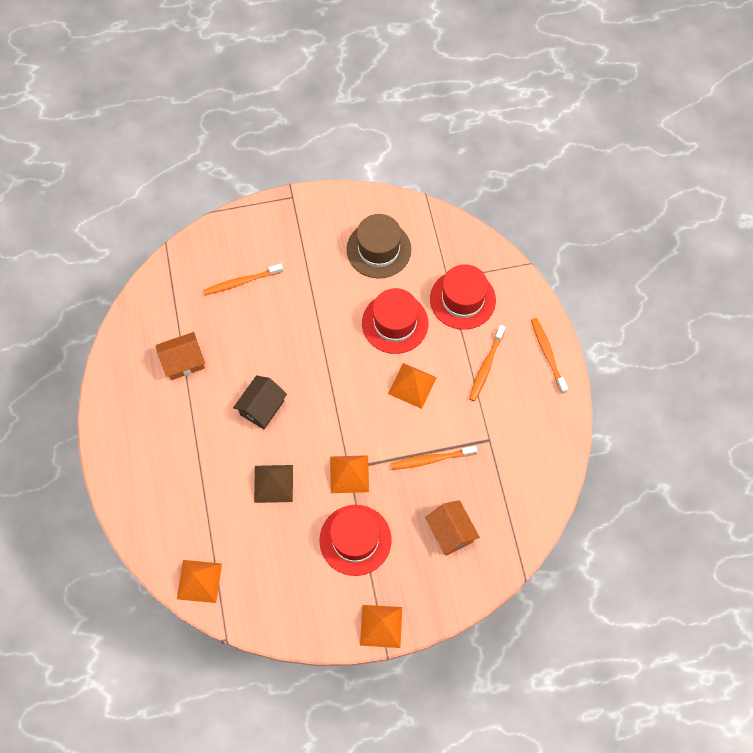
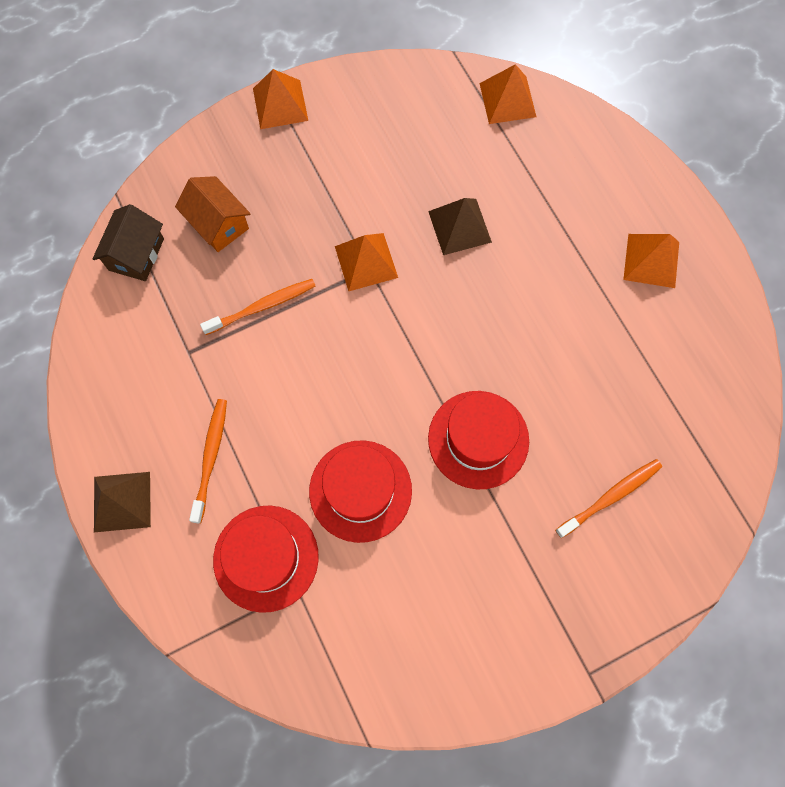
camera: 165 degrees right, 5 degrees up
(183, 362) = (642, 353): orange house -> none
(262, 408) = (509, 317): brown house -> brown house (136, 254)
(355, 540) = (336, 187): red hat -> red hat (478, 439)
(378, 249) = (418, 612): brown hat -> none
(412, 385) = (311, 401): orange pyramid -> orange pyramid (651, 260)
(547, 354) = (122, 501): orange toothbrush -> brown pyramid

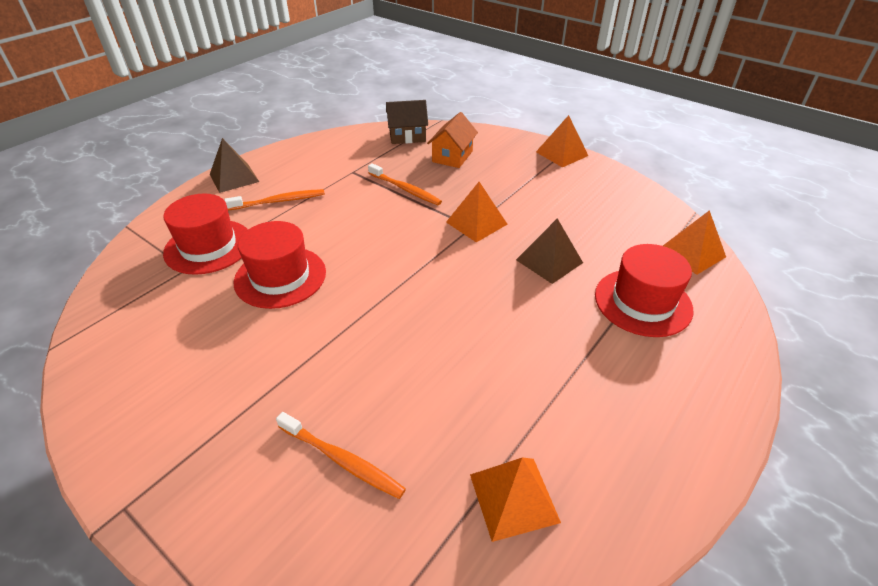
camera: 65 degrees right, 30 degrees down
(478, 439) = (358, 333): red hat -> red hat (642, 302)
(651, 260) = (638, 408): orange pyramid -> orange pyramid (514, 497)

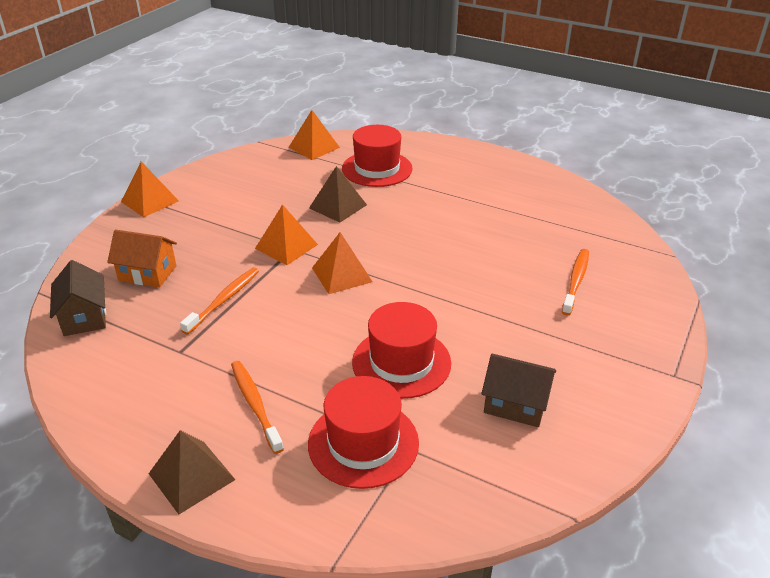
camera: 100 degrees left, 5 degrees down
(184, 342) = (515, 404): none -> brown house
(514, 497) = (560, 214): orange pyramid -> orange pyramid (341, 274)

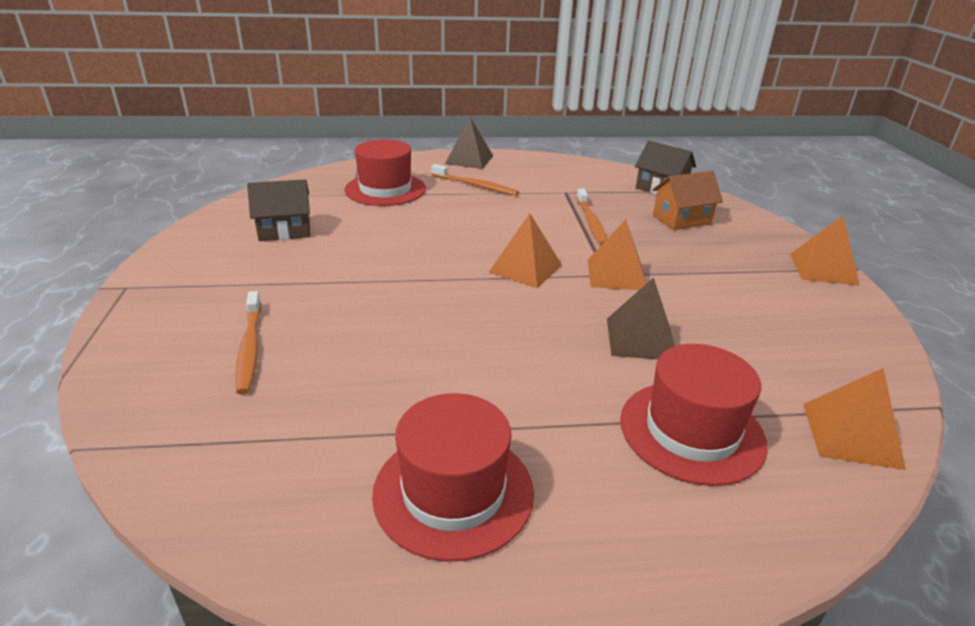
camera: 145 degrees right, 5 degrees down
(401, 362) = (398, 228): red hat -> red hat (453, 492)

